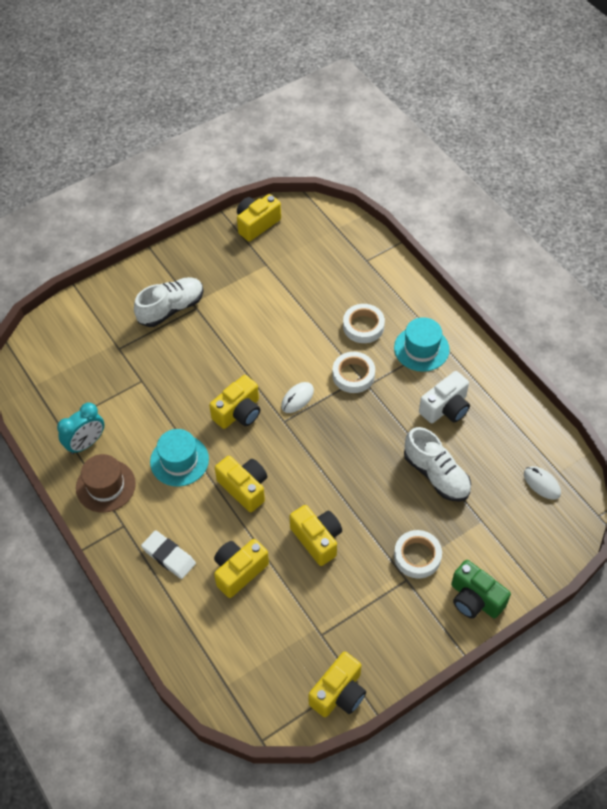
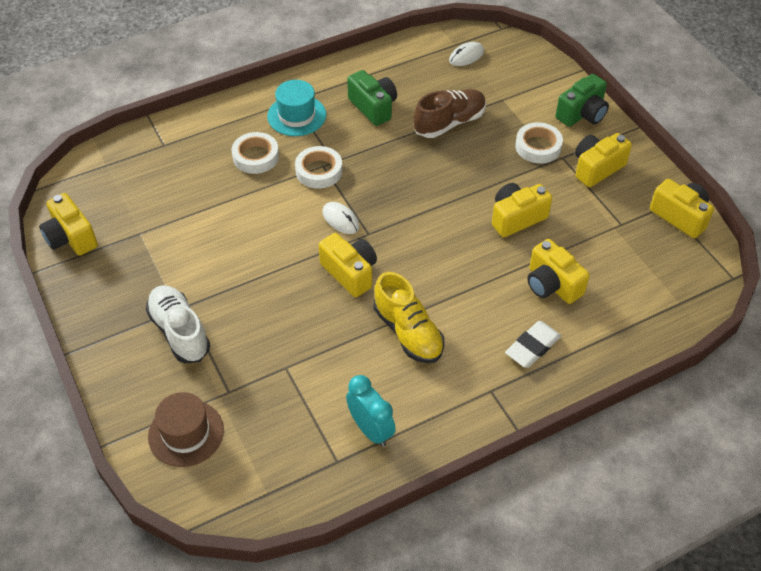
camera: 85 degrees left, 5 degrees down
(105, 486) = (435, 408): brown hat -> brown hat (186, 433)
(179, 460) = (408, 332): turquoise hat -> yellow shoe
(244, 488) = (450, 274): yellow camera -> yellow camera (596, 168)
(436, 474) = (449, 123): white shoe -> brown shoe
(445, 408) = (373, 107): white camera -> green camera

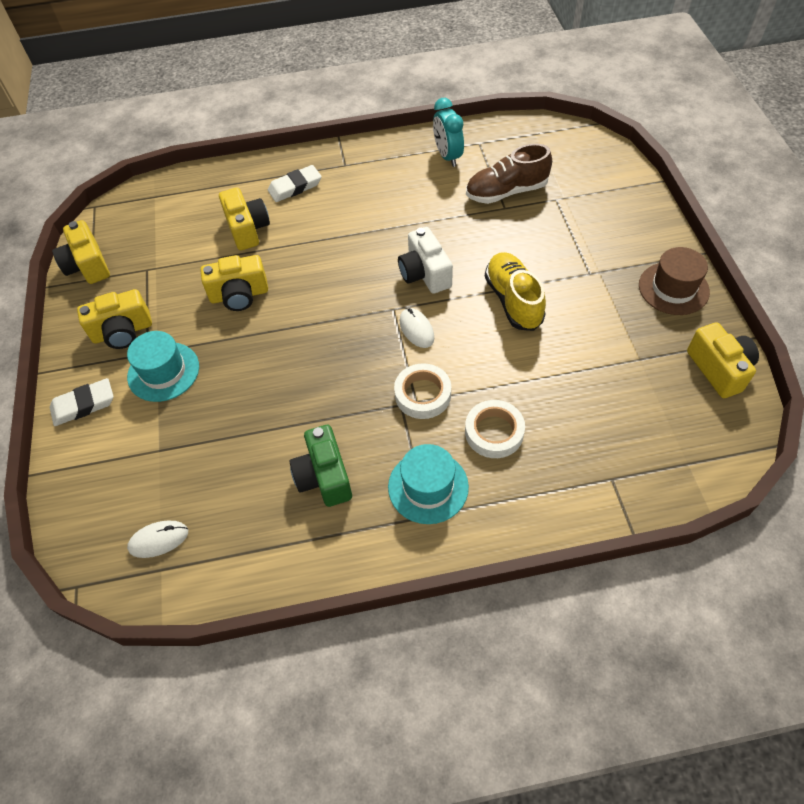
camera: 160 degrees left, 5 degrees up
(180, 332) = (597, 251): white shoe -> none
(186, 433) = (594, 177): brown hat -> brown hat (673, 288)
(350, 273) = (425, 274): yellow camera -> white camera
(408, 332) = (391, 215): yellow shoe -> yellow shoe (513, 300)
(449, 123) = (242, 428): brown shoe -> brown shoe (506, 192)
(538, 147) = (163, 371): white tape -> turquoise hat
(582, 114) = (83, 405): green camera -> white eraser

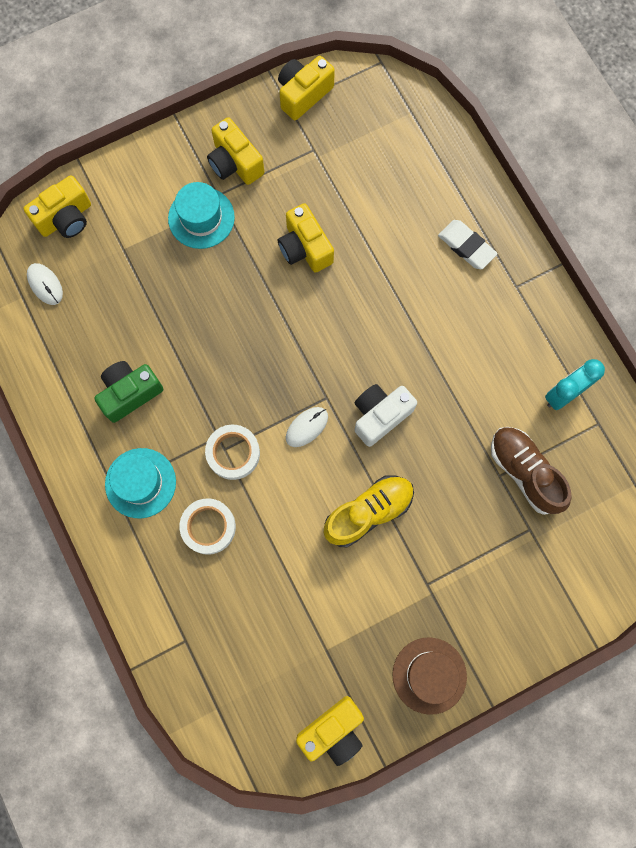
camera: 70 degrees right, 20 degrees up
(83, 405) = (151, 168): white eraser -> none
(247, 229) = (392, 222): yellow camera -> yellow camera (66, 218)

